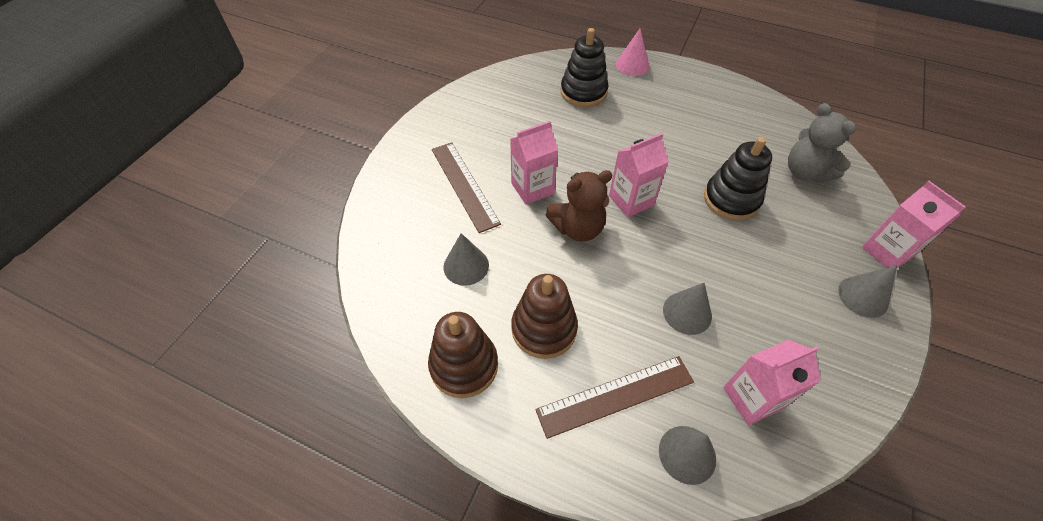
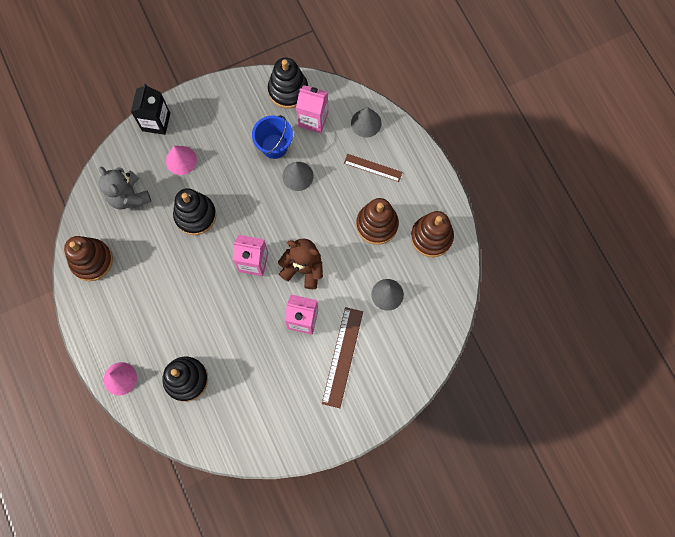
camera: 140 degrees left, 20 degrees up
(615, 396) = (373, 167): brown ruler -> brown ruler, size x0.62
(750, 325) = (274, 146): none -> blue bucket
(758, 111) = (91, 260): none -> brown stacking toy
(805, 172) = (129, 196): grey teddy bear -> grey teddy bear turned 135 degrees clockwise
(812, 235) = (181, 160): none -> pink cone
(826, 412) = (288, 90): none -> black stacking toy
(863, 296) = (202, 114): grey cone -> none
(887, 251) = (156, 122): pink carton -> black carton

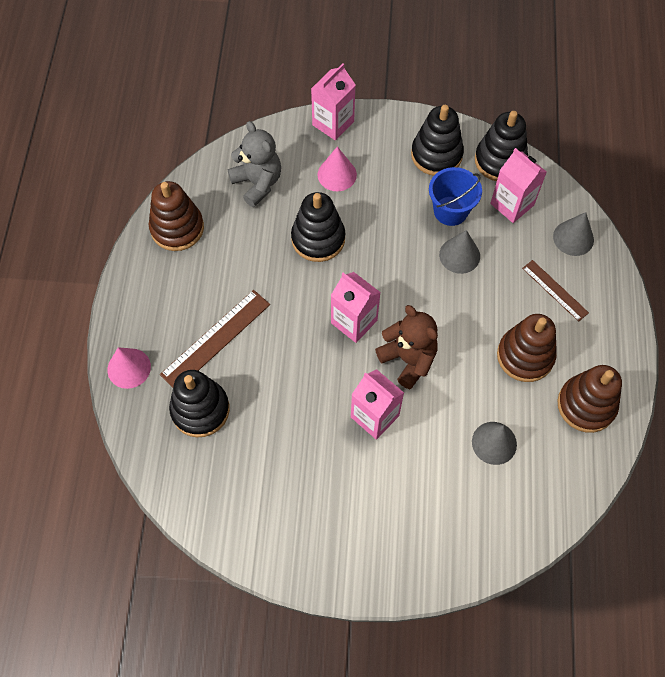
camera: 30 degrees right, 10 degrees down
(129, 196) = (257, 183): grey teddy bear -> grey teddy bear turned 150 degrees clockwise
(156, 122) = (333, 123): black carton -> pink carton
(242, 108) = (436, 155): none -> black stacking toy
(342, 357) = (398, 486): brown ruler -> brown ruler (216, 339)

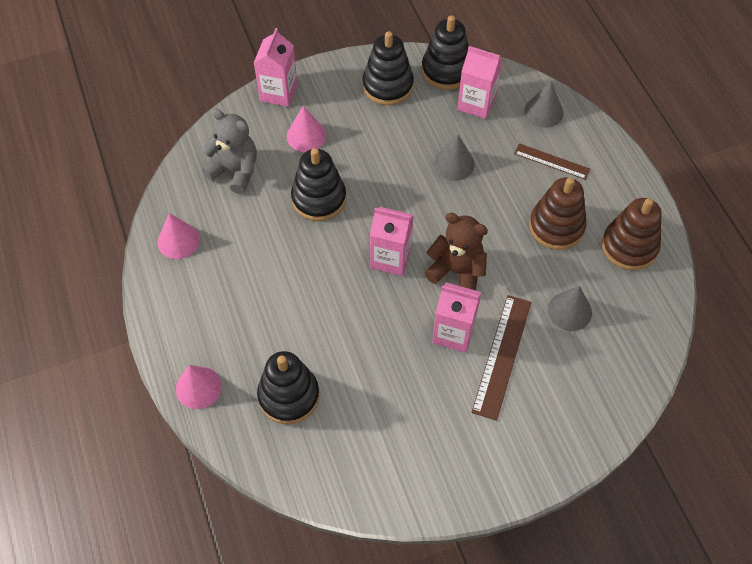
camera: 25 degrees left, 5 degrees down
(177, 228) = (178, 241): brown stacking toy -> pink cone
(216, 339) = (269, 326): brown ruler -> brown ruler (502, 356)
(450, 211) = (426, 129): blue bucket -> none

